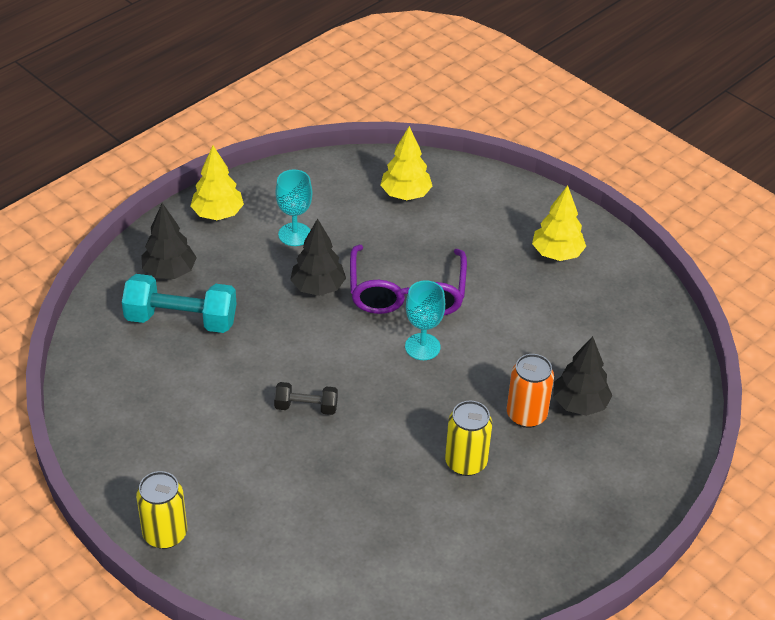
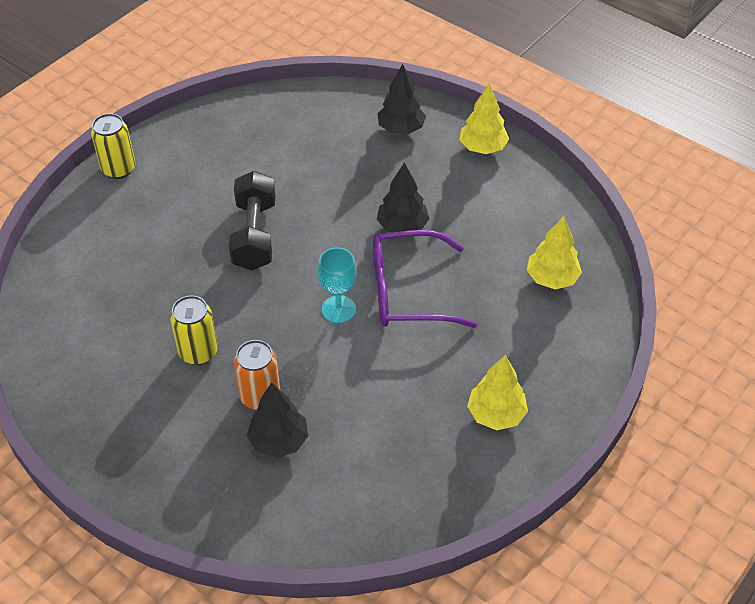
camera: 85 degrees right, 5 degrees up
(181, 320) = (345, 144): turquoise dumbbell -> none
(294, 234) = (469, 202): turquoise goblet -> none
(306, 407) = (254, 235): black dumbbell -> black dumbbell, size x1.83

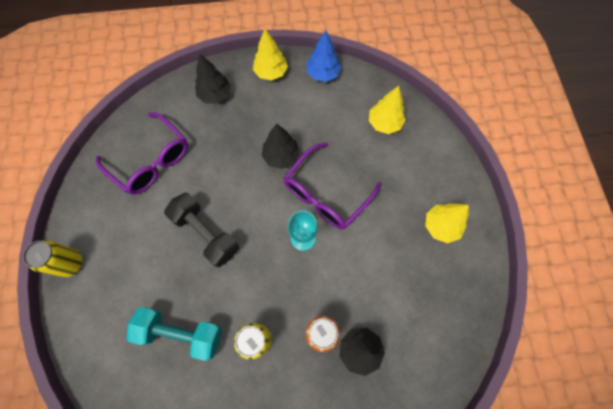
camera: 45 degrees left, 20 degrees up
(143, 292) = (181, 333): none -> turquoise dumbbell
(275, 141) = (151, 161): none -> purple glasses
(539, 187) = (323, 74): none -> blue tree

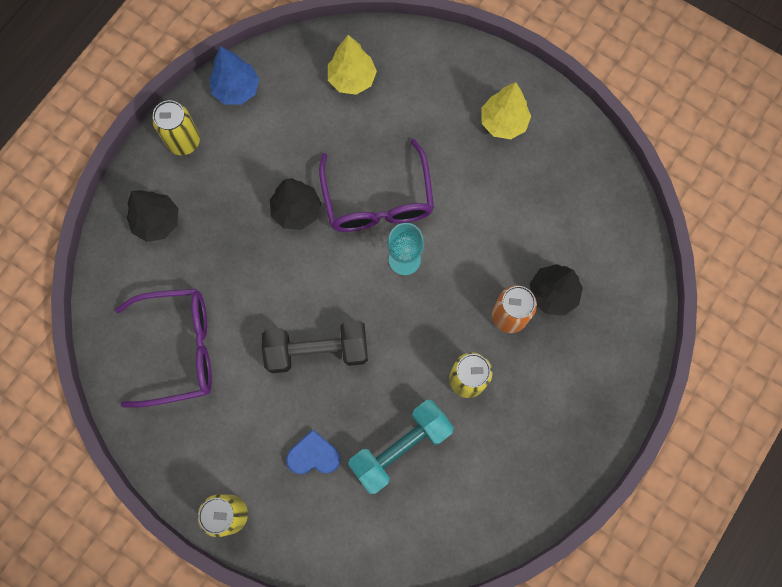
camera: 50 degrees left, 5 degrees up
(139, 283) = (313, 455): none -> blue heart
(271, 72) = (184, 141): yellow tree -> yellow can

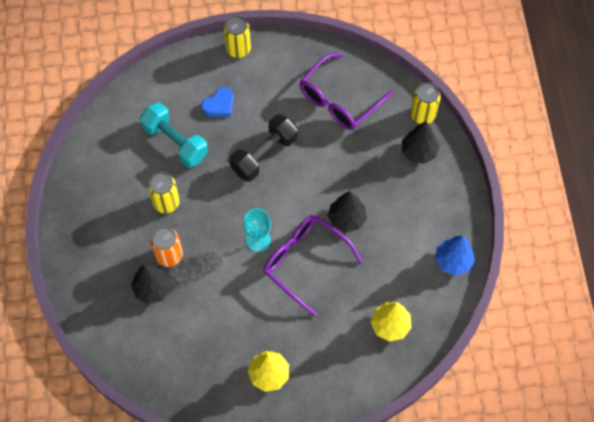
camera: 140 degrees right, 10 degrees down
(184, 141) = (451, 206): yellow can -> yellow can (422, 115)
(400, 448) = (175, 142): turquoise dumbbell -> turquoise dumbbell turned 60 degrees counterclockwise

